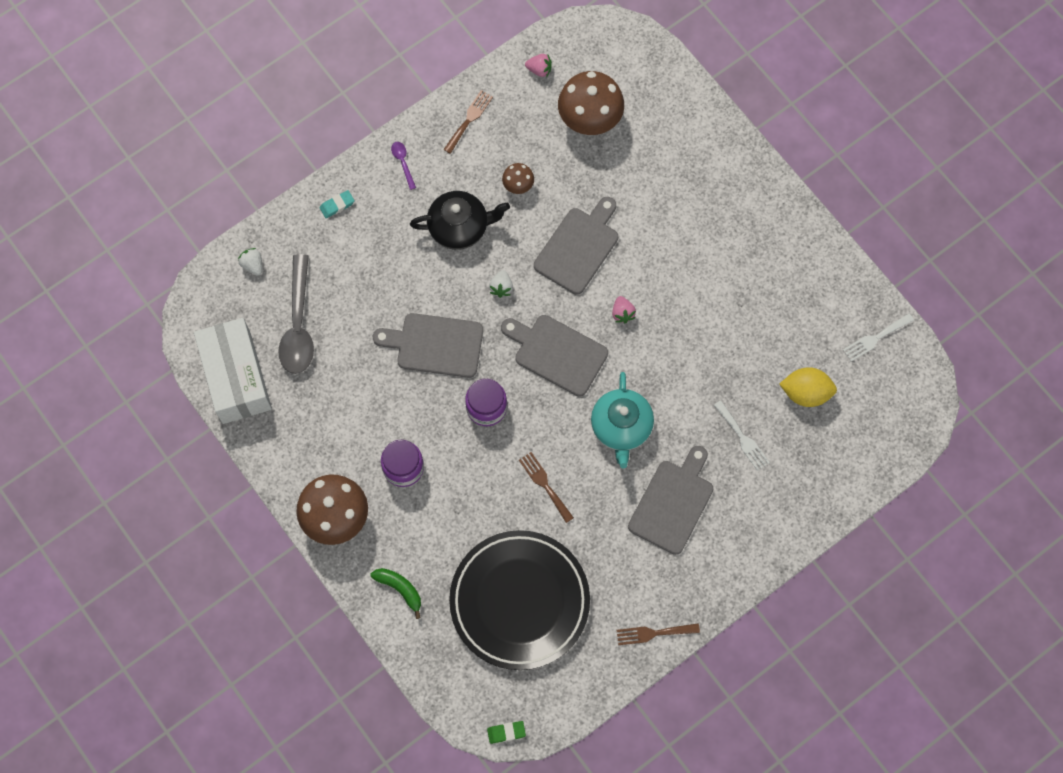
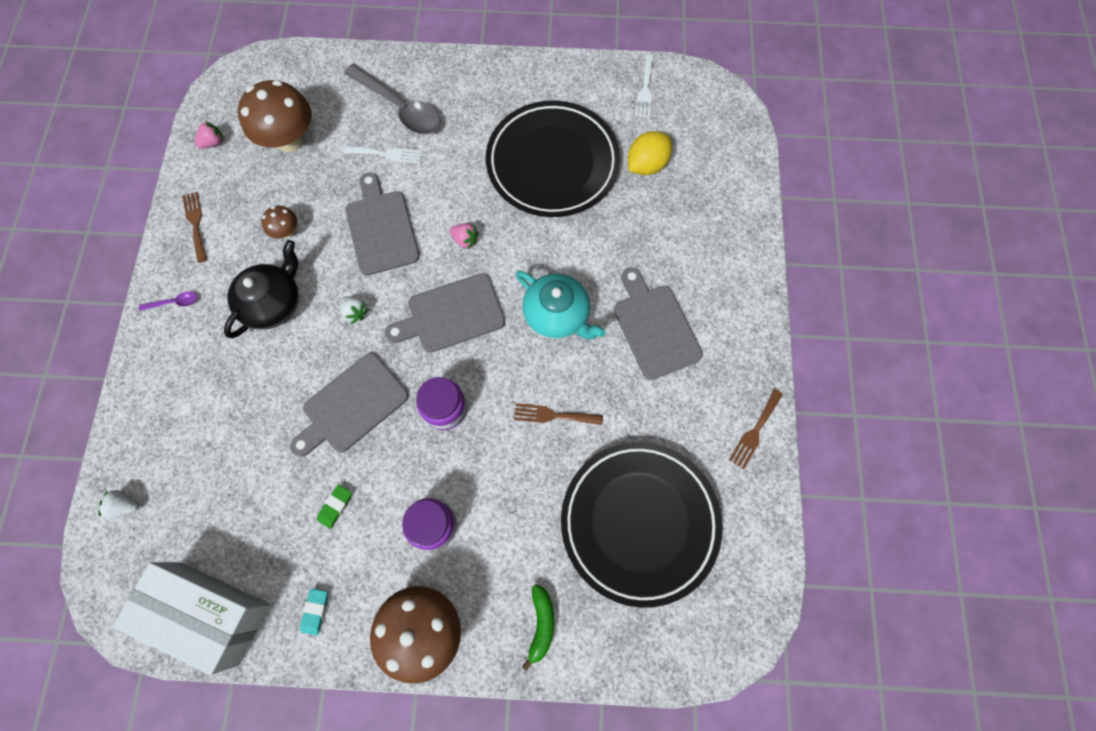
camera: 50 degrees left, 0 degrees up
(298, 325) = (219, 511): grey spoon -> grey spoon (400, 108)
(337, 205) = (152, 386): turquoise eraser -> turquoise eraser (315, 611)
(400, 589) = (541, 624): green banana -> green banana turned 105 degrees clockwise
(403, 162) = (174, 302): purple spoon -> purple spoon turned 150 degrees clockwise
(506, 732) = (752, 636): green eraser -> green eraser (335, 506)
(742, 438) = (644, 235): white fork -> white fork (387, 154)
(743, 322) = (552, 163): none -> black plate

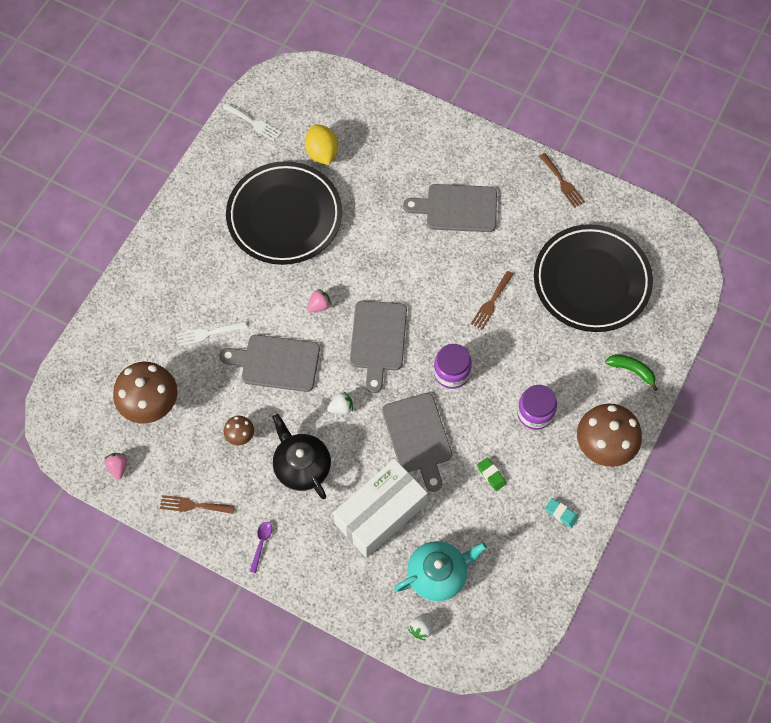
camera: 65 degrees left, 5 degrees down
(209, 612) = (530, 588): white box -> white box (380, 513)
(387, 154) = (208, 333): white fork -> white fork turned 135 degrees counterclockwise
(400, 108) = (167, 307): grey spoon -> none
(557, 315) = (416, 267): turquoise teapot -> turquoise teapot (438, 574)

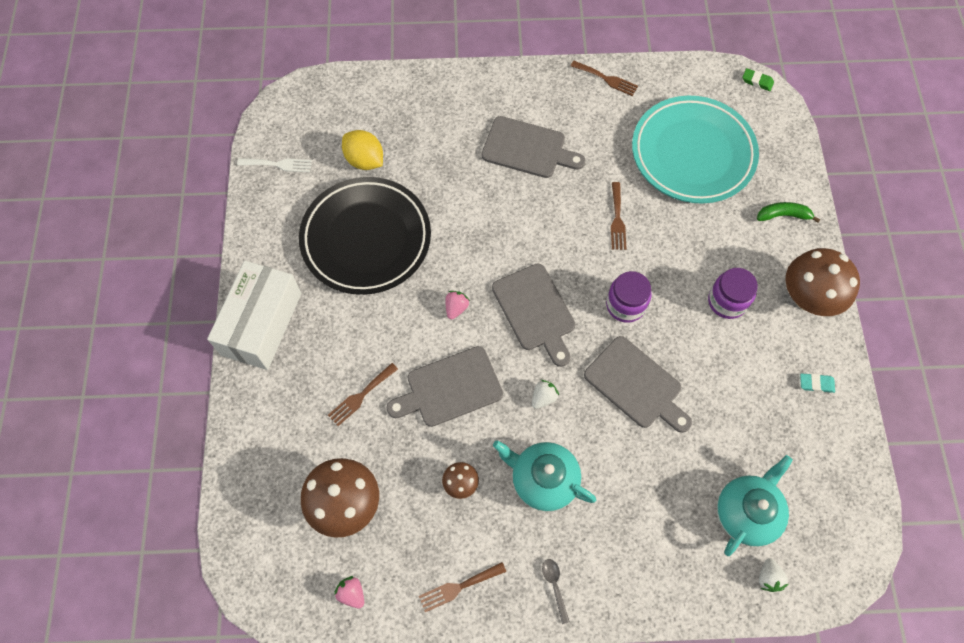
camera: 30 degrees left, 0 degrees up
(208, 333) = (361, 396): white fork -> brown fork
(261, 543) = (554, 586): purple spoon -> grey spoon
(301, 466) = (543, 480): black teapot -> turquoise teapot
(380, 513) = (651, 483): white box -> white box (261, 323)
(457, 208) = (527, 148): grey cutting board -> grey cutting board turned 135 degrees counterclockwise
(491, 475) = (728, 383): green eraser -> green eraser (757, 81)
(591, 281) = (692, 153): black plate -> turquoise plate

